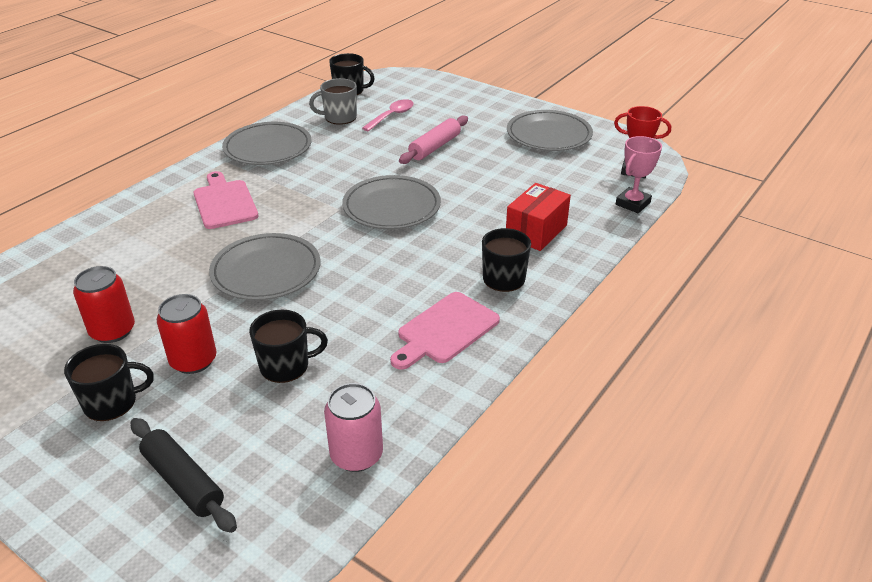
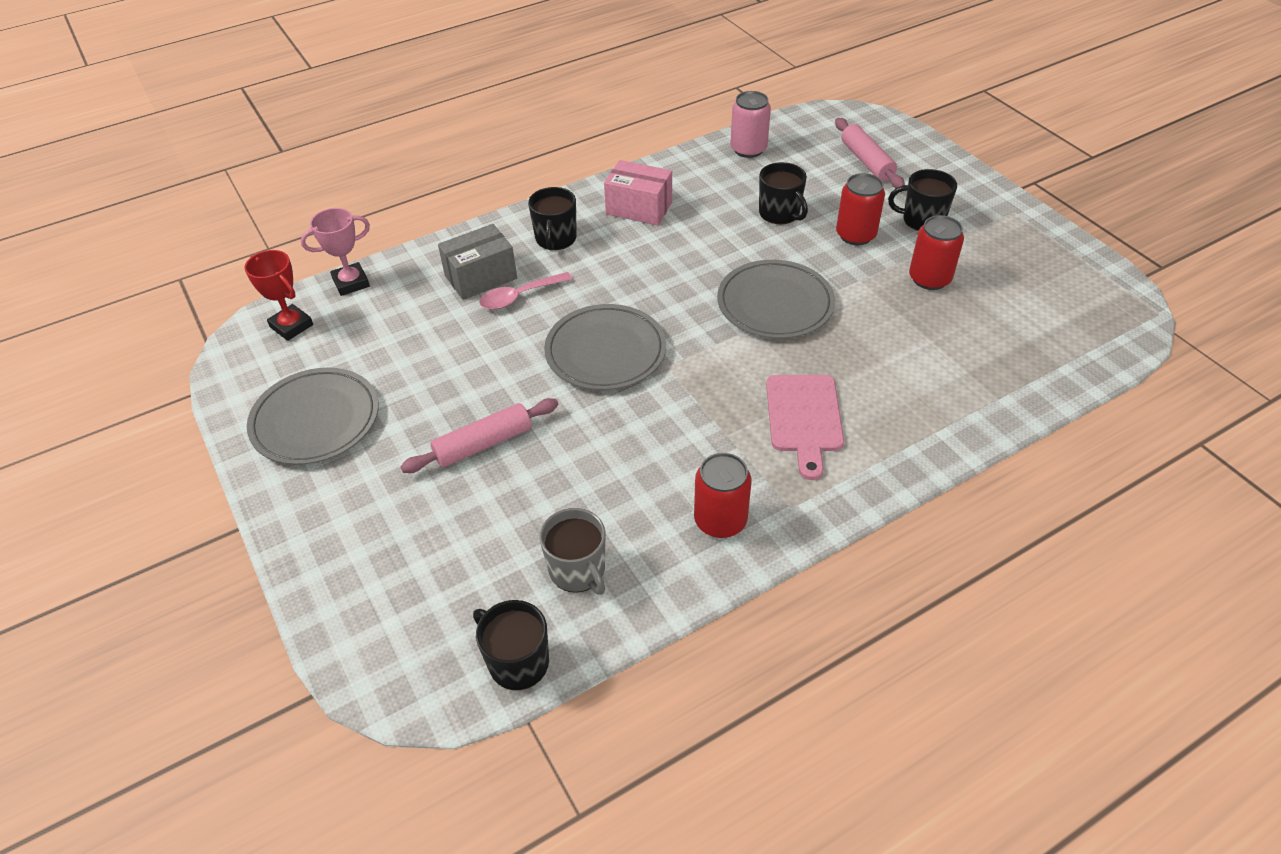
camera: 155 degrees left, 10 degrees up
(183, 481) = (867, 161): black rolling pin -> pink rolling pin
(268, 148) = (720, 520): grey plate -> red can
(286, 366) = (780, 213): black mug -> black mug turned 135 degrees counterclockwise
(339, 117) = (578, 570): grey mug -> grey mug turned 45 degrees clockwise
(392, 116) = (493, 545): pink spoon -> pink spoon (519, 297)
(445, 330) = (639, 208): pink cutting board -> pink box
(536, 231) = (481, 277): red box -> grey box

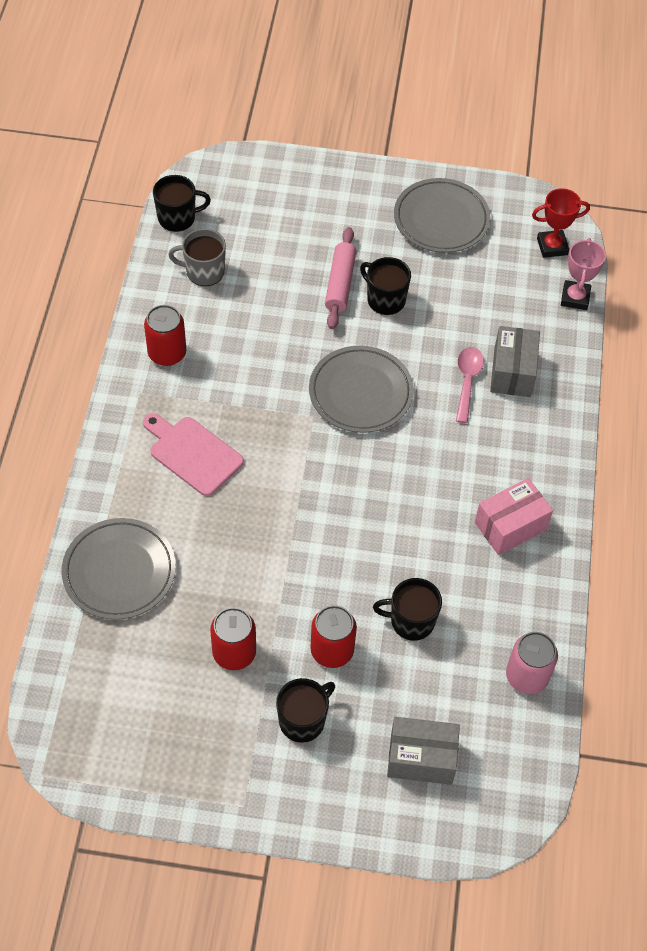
camera: 125 degrees right, 10 degrees up
(555, 238) = (519, 444): black mug -> black mug (385, 299)
(775, 304) = (309, 526): grey plate -> grey plate (119, 571)
(867, 161) = (421, 758): pink rolling pin -> grey box

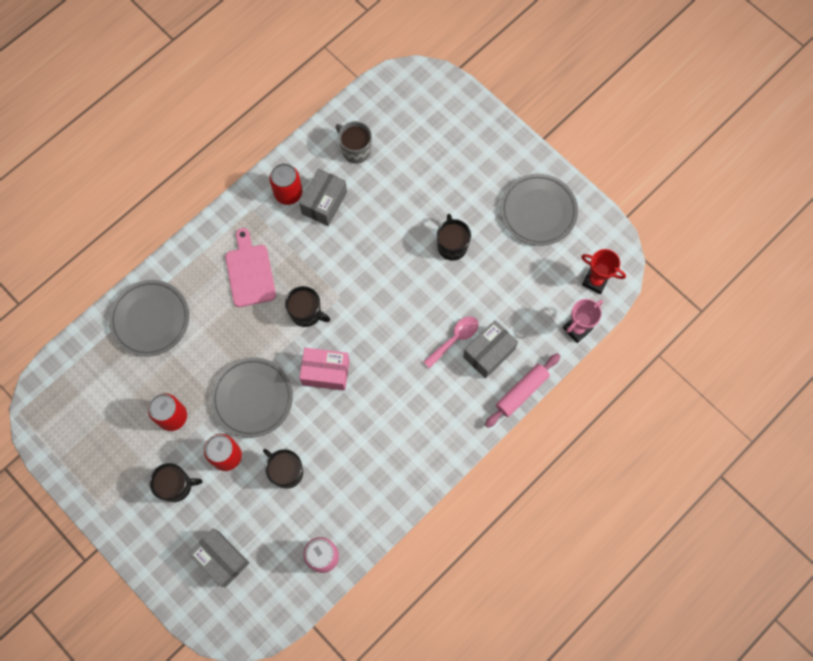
camera: 40 degrees right, 15 degrees up
(177, 217) = (370, 99): black mug -> black mug (306, 313)
(215, 339) = (324, 203): none -> grey box
(340, 283) = (433, 215): pink rolling pin -> pink rolling pin (521, 392)
(360, 392) = (382, 301): grey plate -> grey plate (252, 398)
(510, 526) = (396, 455): pink box -> pink box (326, 372)

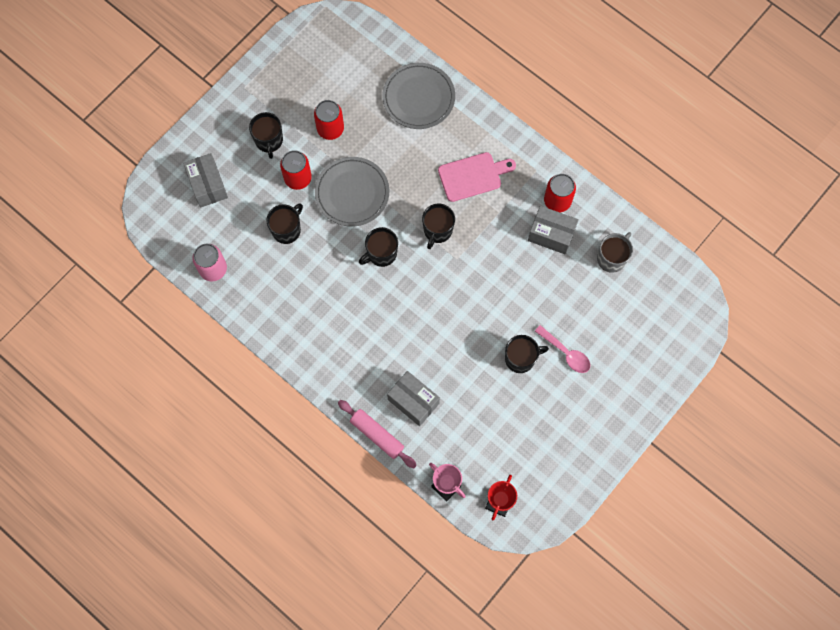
camera: 85 degrees right, 0 degrees up
(221, 559) = (208, 185): grey box -> grey box turned 60 degrees counterclockwise
(326, 372) = (381, 254): pink box -> black mug
(455, 339) = (424, 368): pink spoon -> pink spoon (566, 353)
(538, 211) = (568, 441): grey plate -> none

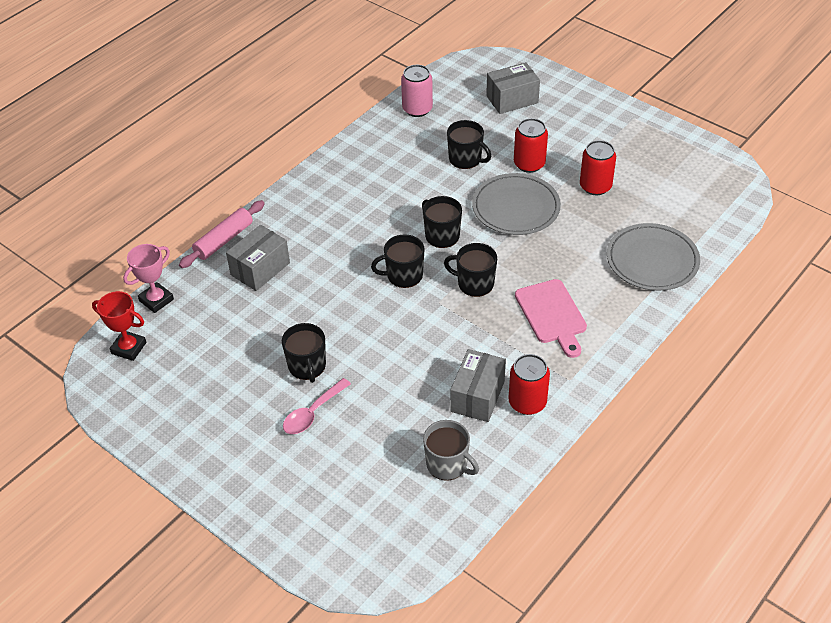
camera: 90 degrees right, 25 degrees down
(269, 141) = (572, 140): black mug -> black mug (403, 275)

